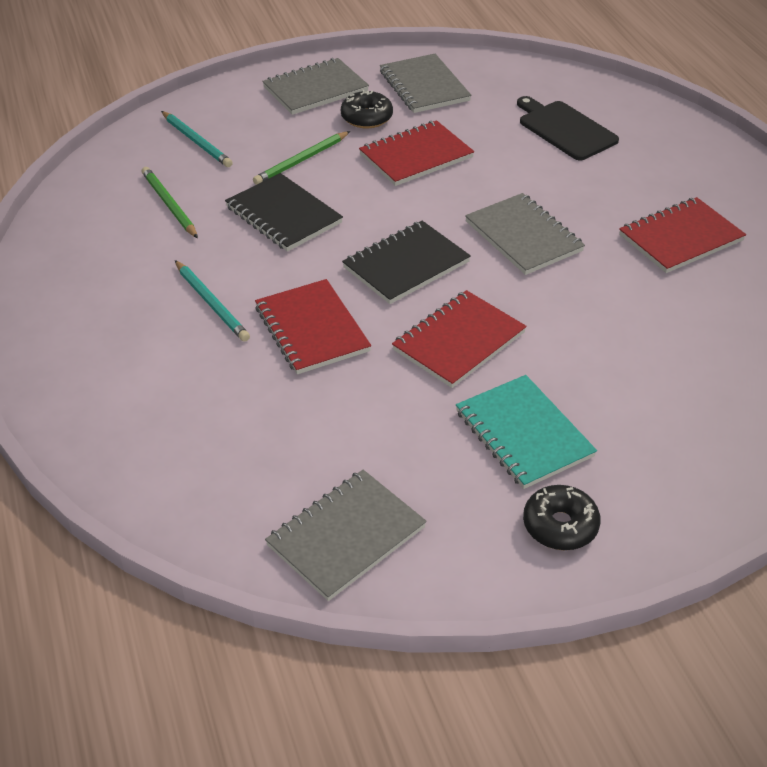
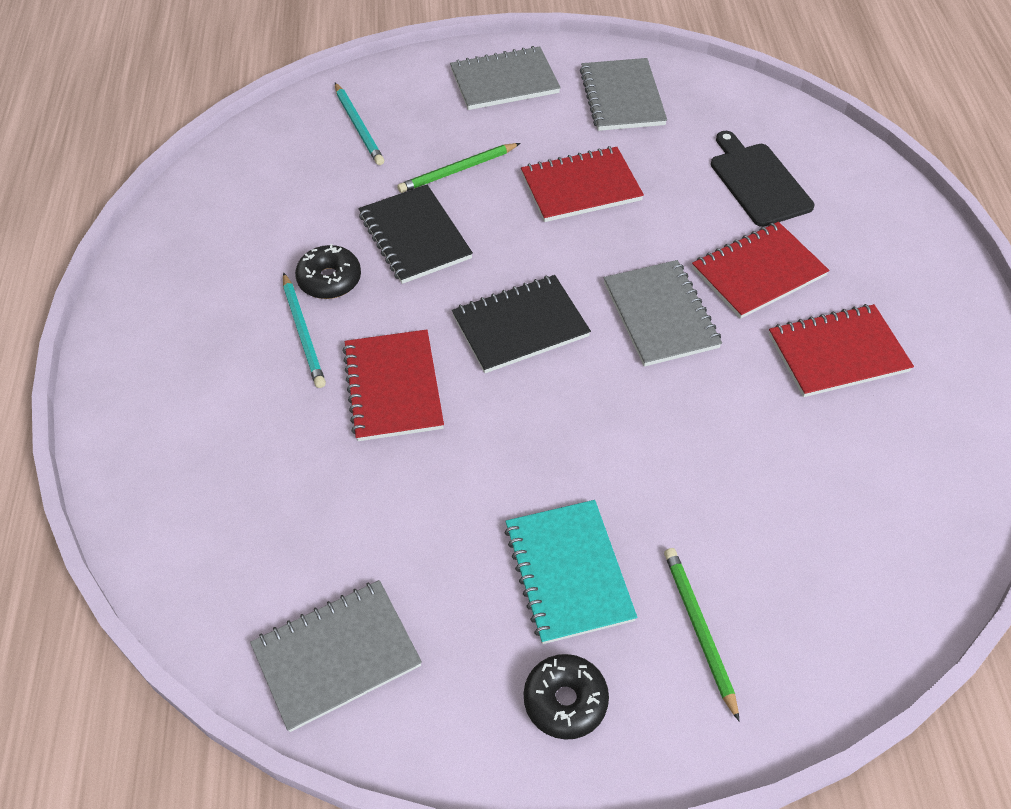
camera: 15 degrees right, 10 degrees up
(169, 205) = (303, 201): green pencil -> green pencil (699, 630)
(366, 118) = (545, 128): black donut -> black donut (329, 279)
(458, 341) = (541, 437): red notebook -> red notebook (758, 272)

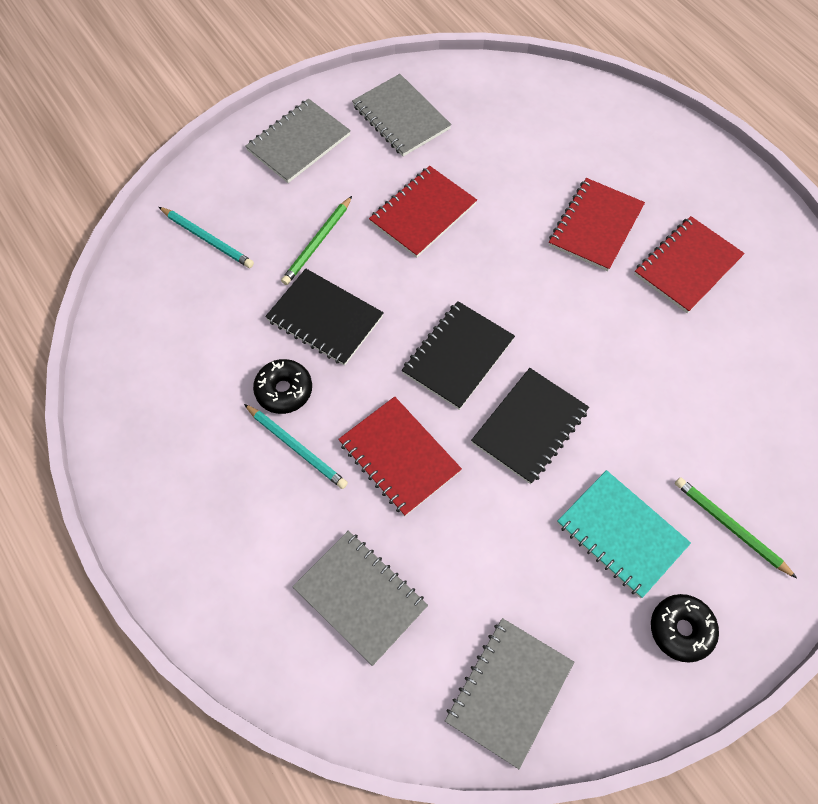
camera: 30 degrees left, 10 degrees up
(546, 424) = (530, 427): none -> black notebook
(660, 315) = (551, 296): grey notebook -> grey notebook (360, 597)
(758, 182) = (548, 148): black cutting board -> none

